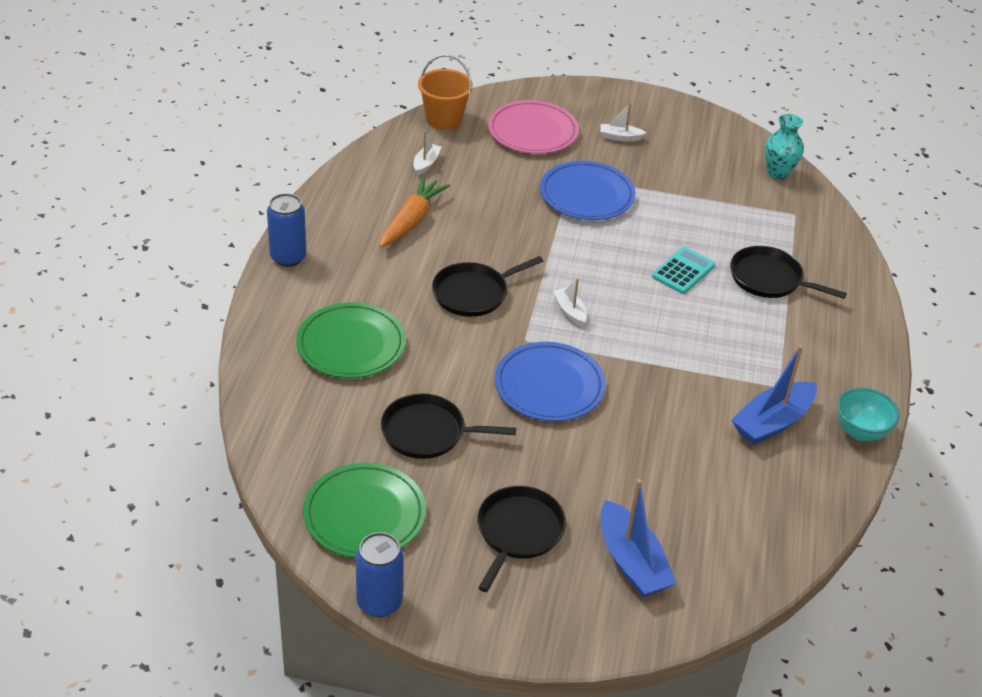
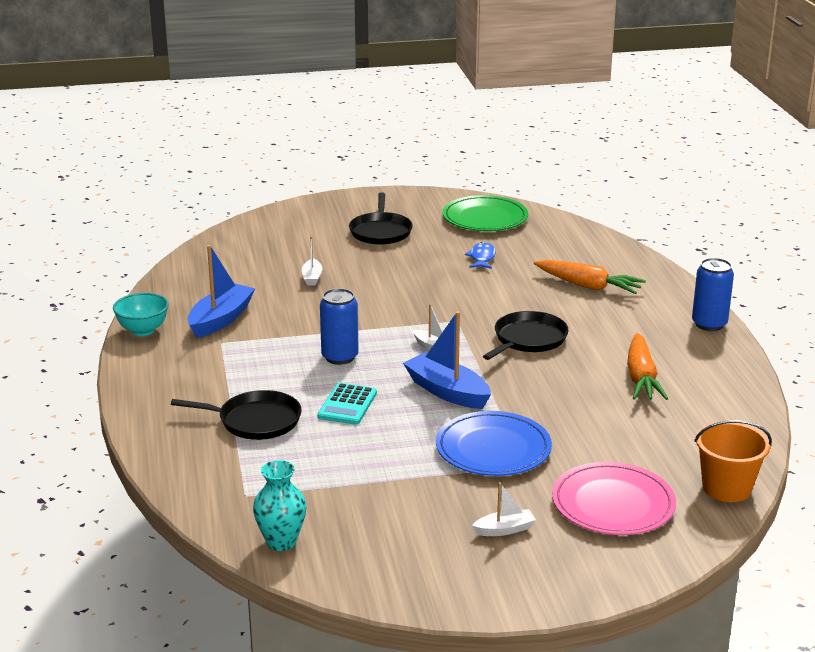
camera: 160 degrees right, 15 degrees down
(351, 345) = (588, 286): green plate -> orange carrot
(379, 602) = (441, 193): blue can -> blue can (340, 357)
(426, 164) = (688, 432): white boat -> white boat (312, 277)
(428, 432) = (482, 258): black pan -> blue fish
(549, 386) = (414, 299): blue plate -> none
(631, 562) = (297, 235): blue boat -> blue boat (447, 392)

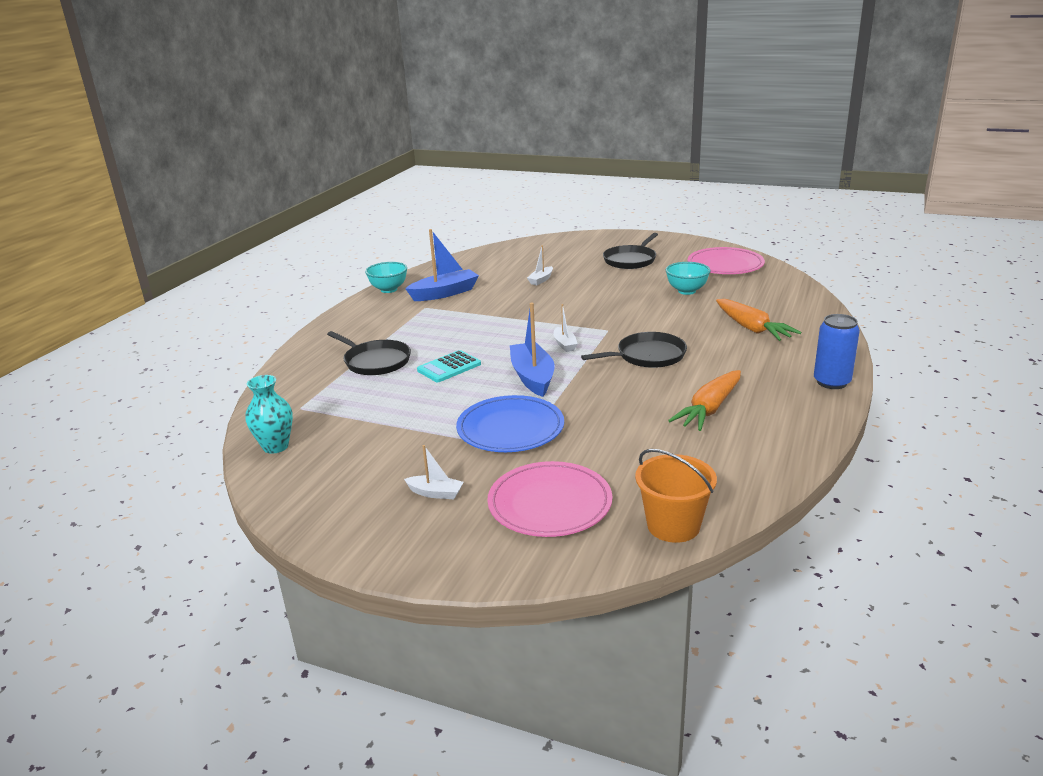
camera: 35 degrees right, 0 degrees up
(340, 357) = (488, 334): blue can -> none
(482, 258) = (686, 291): blue fish -> turquoise bowl
(485, 218) = (725, 265): green plate -> pink plate

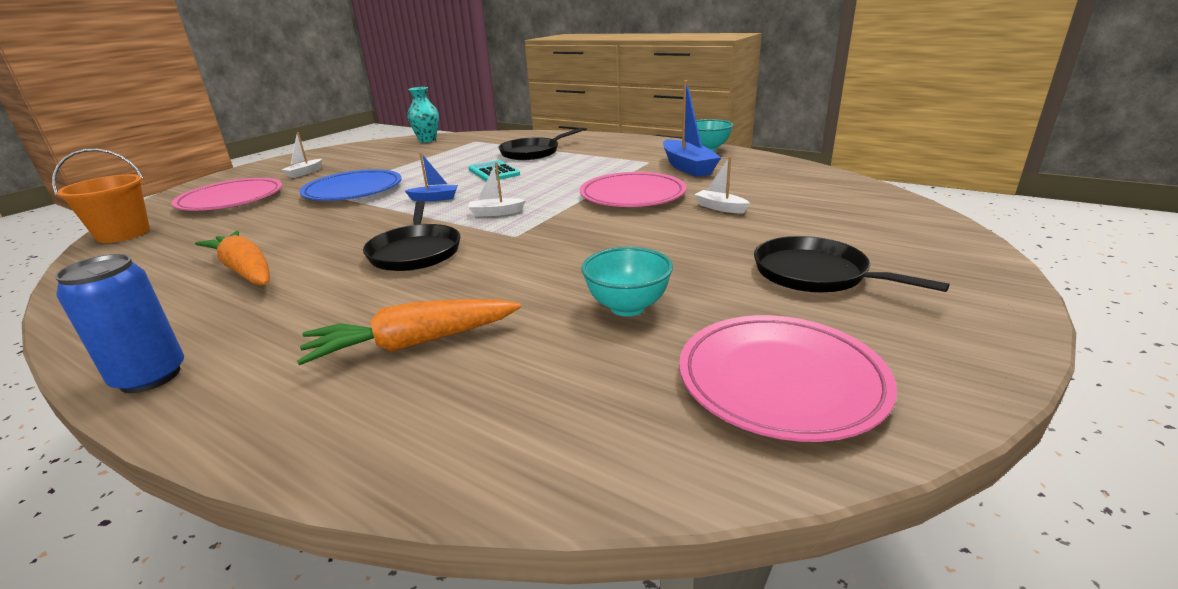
camera: 100 degrees right, 0 degrees up
(517, 305) = (632, 195): none -> pink plate
(532, 377) = (434, 198): blue boat -> blue boat, size x0.53

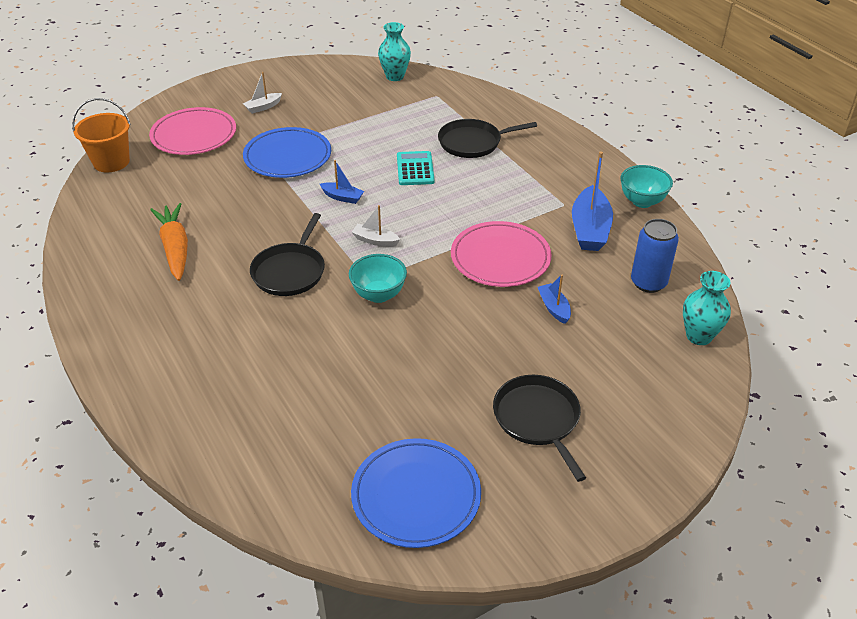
camera: 25 degrees right, 15 degrees up
(150, 377) = (100, 338): blue can -> blue can (648, 283)
(412, 344) = (240, 372): orange carrot -> none
(627, 307) = (384, 395): turquoise bowl -> turquoise bowl (378, 295)
(720, 208) = (554, 308): white boat -> blue boat
(780, 380) = (416, 496): pink plate -> blue plate
(860, 192) = (699, 336): none -> turquoise vase

